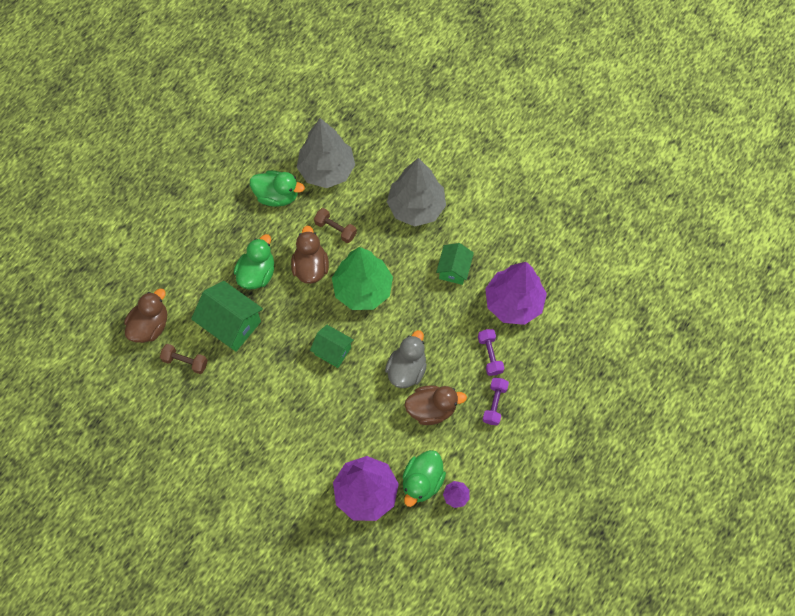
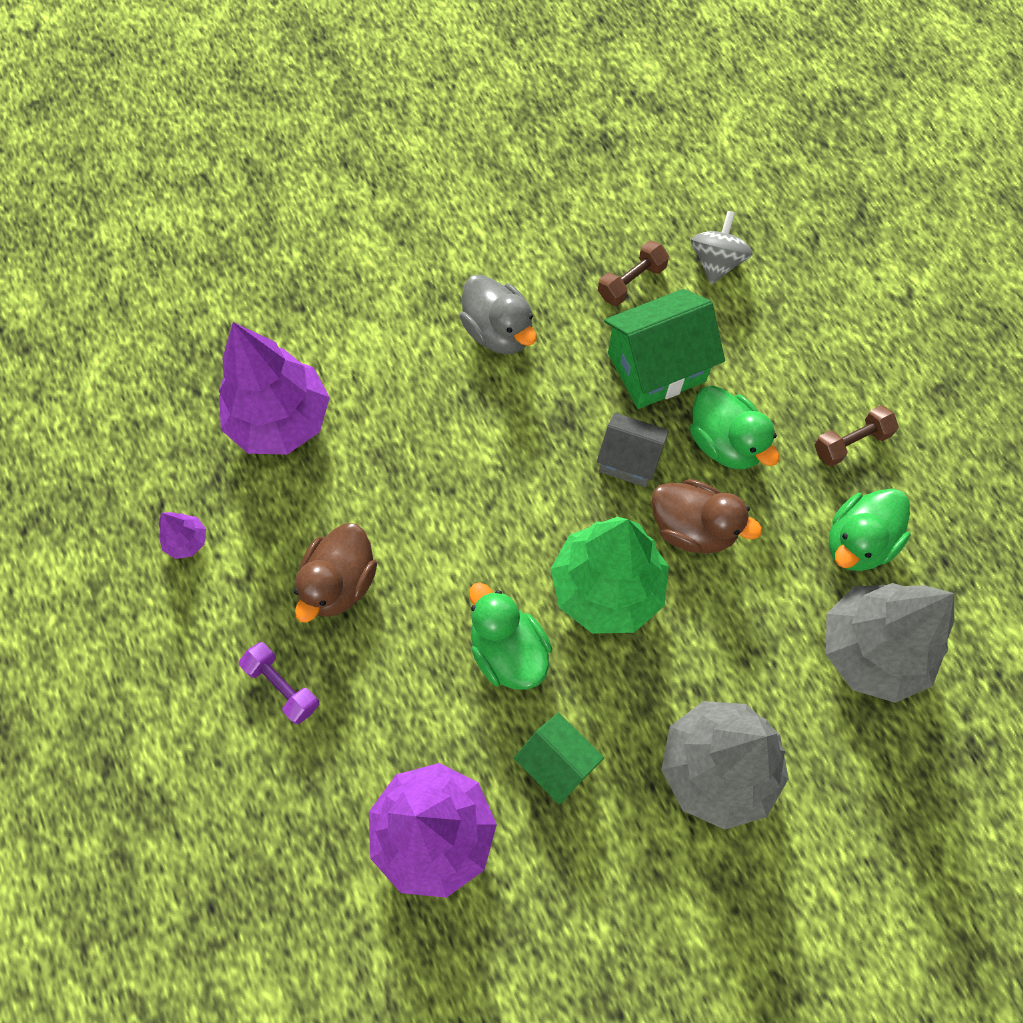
camera: 120 degrees right, 0 degrees up
(150, 325) = (716, 262): brown duck -> grey spinning top
(291, 312) = (629, 460): none -> grey house
(332, 351) = (526, 486): green house -> none
(335, 229) = (744, 603): brown dumbbell -> brown dumbbell (851, 442)
(407, 369) = (428, 581): grey duck -> grey duck (499, 331)
(422, 481) = (241, 505): green duck -> green duck (508, 651)
(490, 355) = (367, 730): purple dumbbell -> none

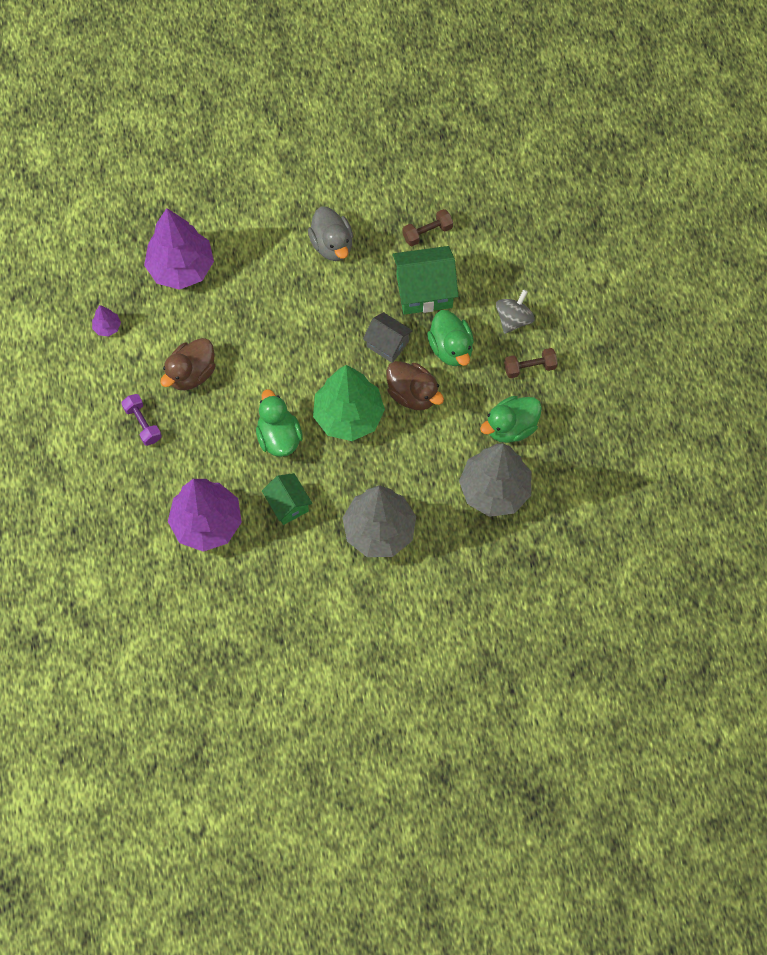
camera: 15 degrees right, 0 degrees up
(716, 262) = (487, 232): grey spinning top -> grey spinning top (513, 319)

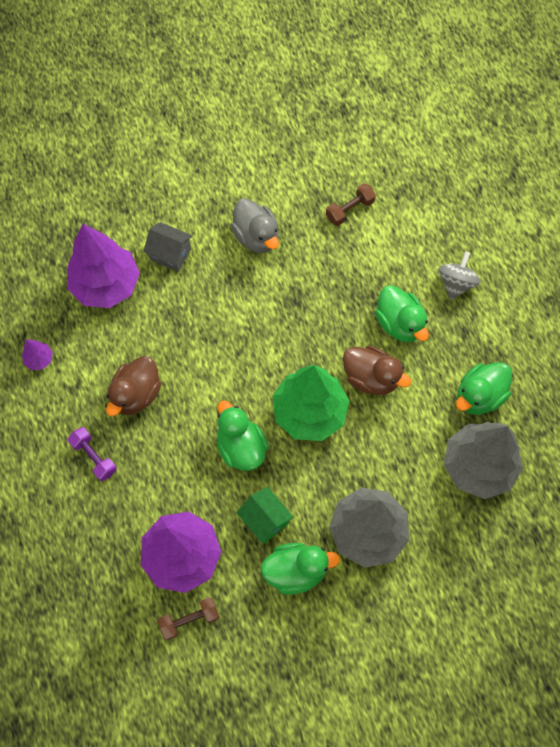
camera: 10 degrees left, 0 degrees up
(307, 553) = (296, 571): none -> green duck
(387, 344) = (334, 330): grey house -> grey house (170, 254)
(424, 291) = (360, 269): green house -> none
(529, 367) = (484, 330): brown dumbbell -> brown dumbbell (189, 620)

